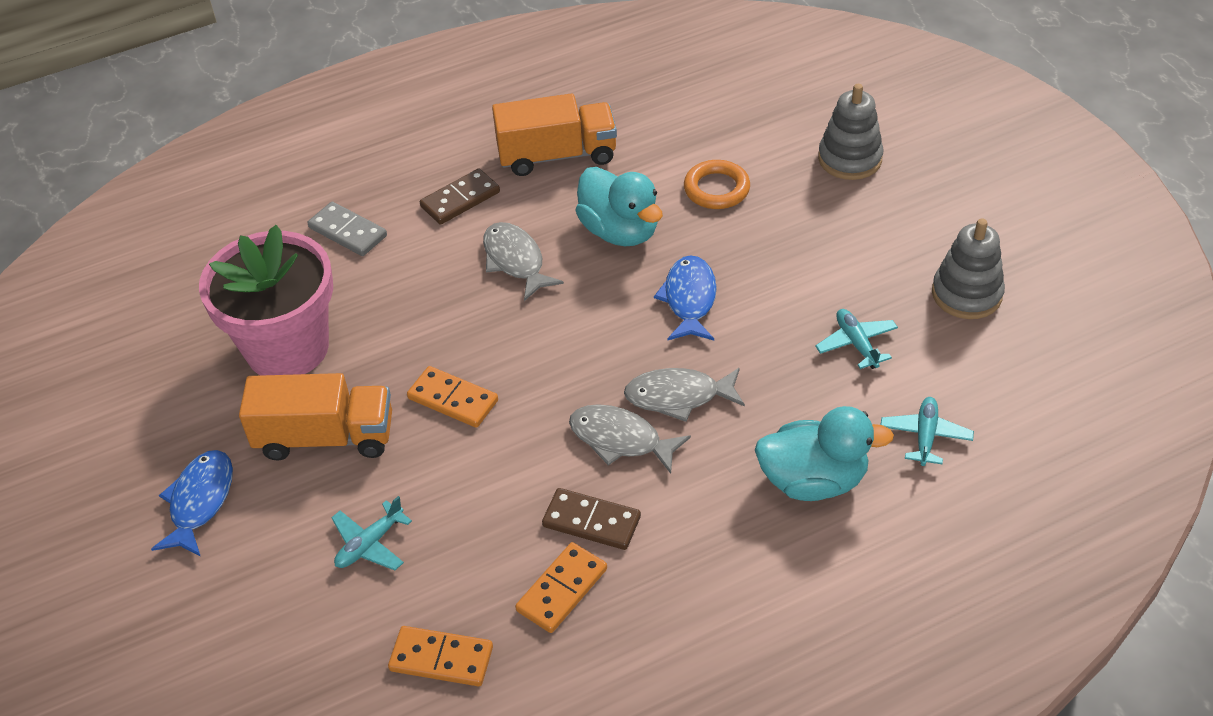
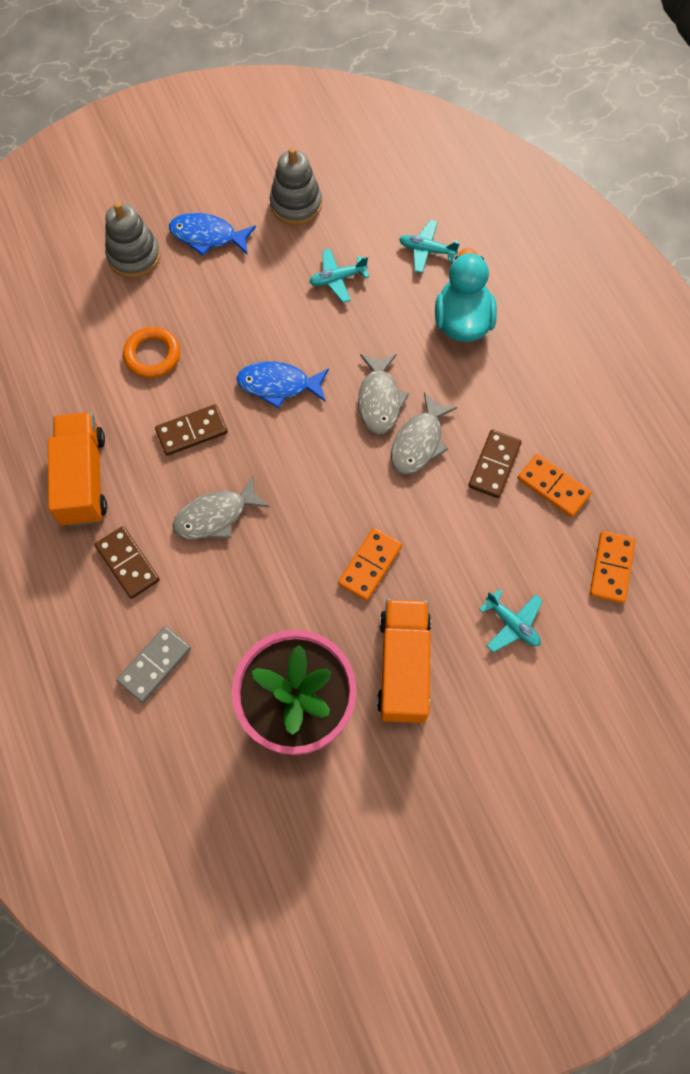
camera: 90 degrees left, 20 degrees up
(200, 501) = (467, 767): blue fish -> blue fish (208, 236)
(620, 231) = (192, 432): turquoise duck -> brown domino

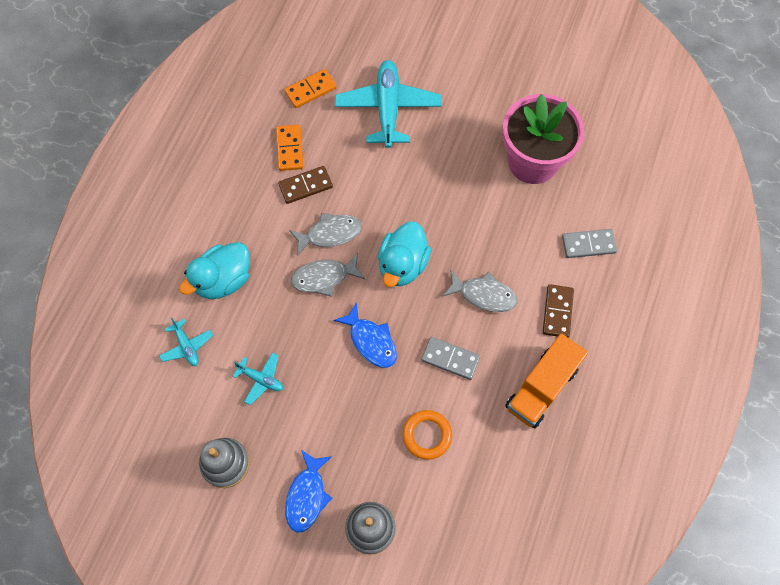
camera: 135 degrees left, 0 degrees up
(192, 432) = (450, 359): brown domino -> grey domino
(208, 236) = (307, 496): blue fish -> blue fish turned 45 degrees clockwise
(321, 475) = (402, 265): none -> turquoise duck
(370, 565) = (427, 195): orange domino -> none
(379, 400) = (324, 277): grey fish -> grey fish turned 150 degrees counterclockwise
(403, 667) = (461, 136): orange truck -> none
(512, 624) = (388, 108): turquoise plane -> turquoise plane, size x2.10

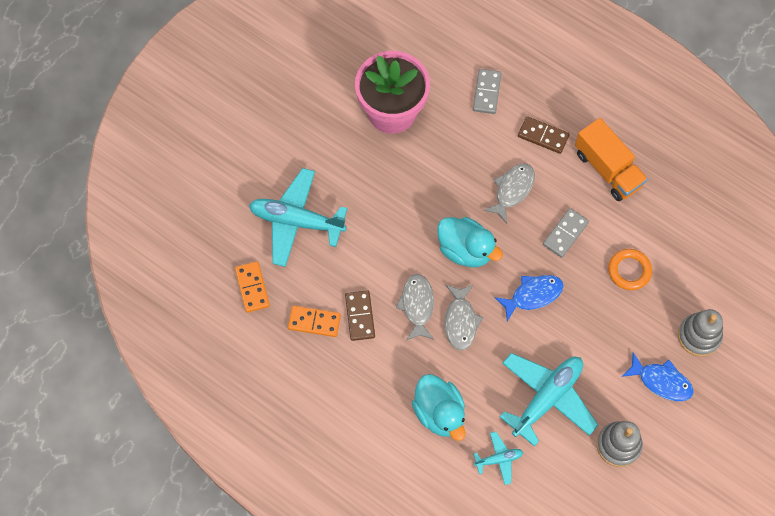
camera: 75 degrees left, 0 degrees up
(261, 379) = (547, 398): turquoise plane -> turquoise plane, size x2.10

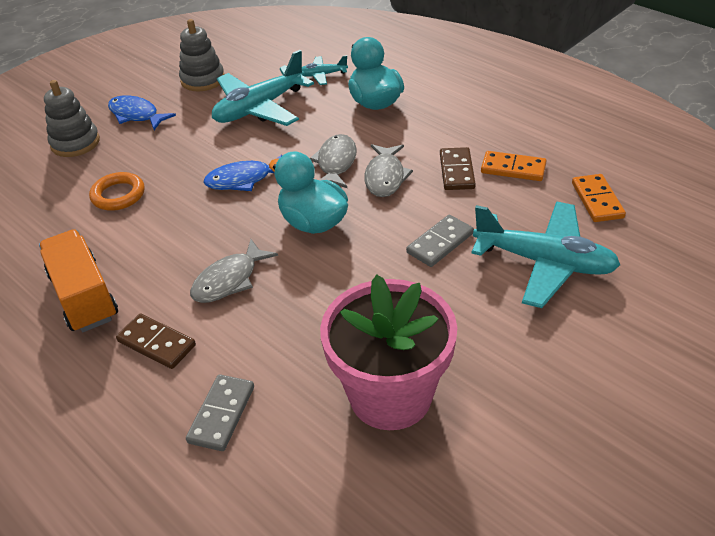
camera: 170 degrees left, 25 degrees down
(565, 233) = (178, 232): grey domino -> grey domino (440, 243)

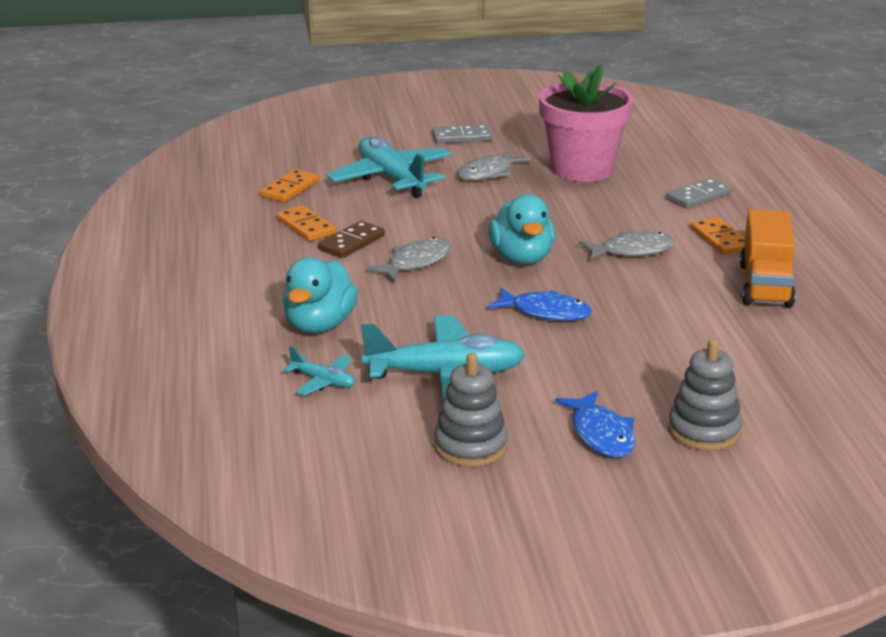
camera: 145 degrees left, 15 degrees down
(118, 195) = (686, 350): orange ring -> none
(156, 343) = (720, 239): brown domino -> orange domino
(336, 163) = (441, 290): grey fish -> grey fish (488, 173)
(440, 243) = (443, 211): grey domino -> grey domino (461, 137)

